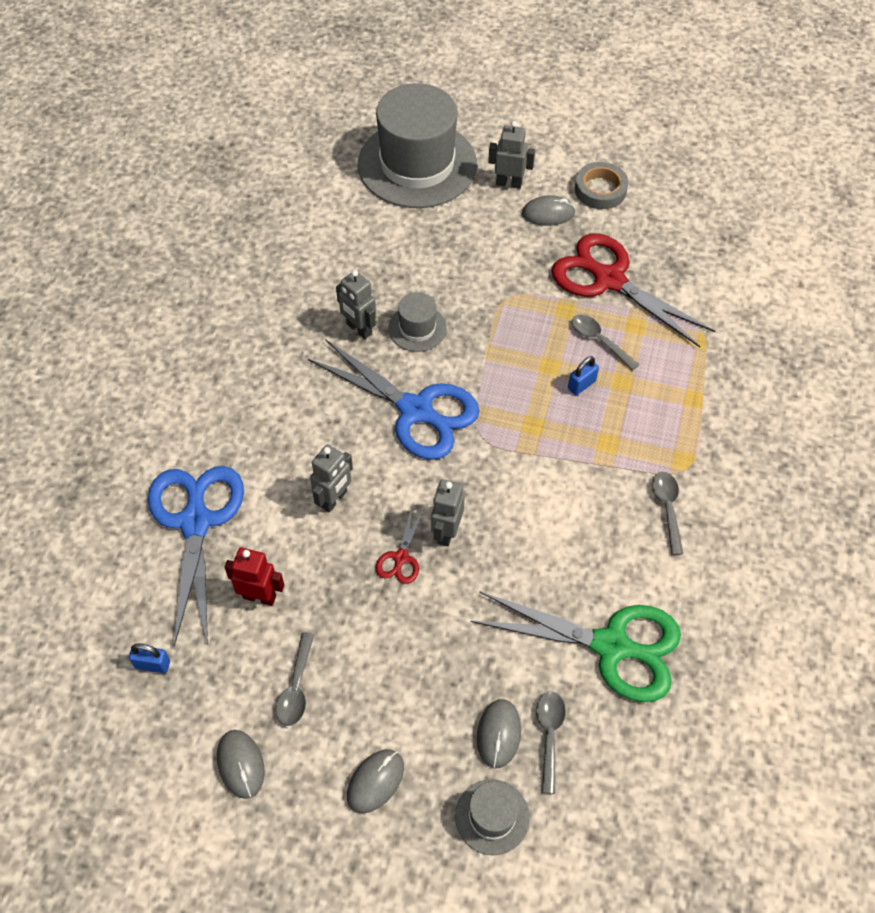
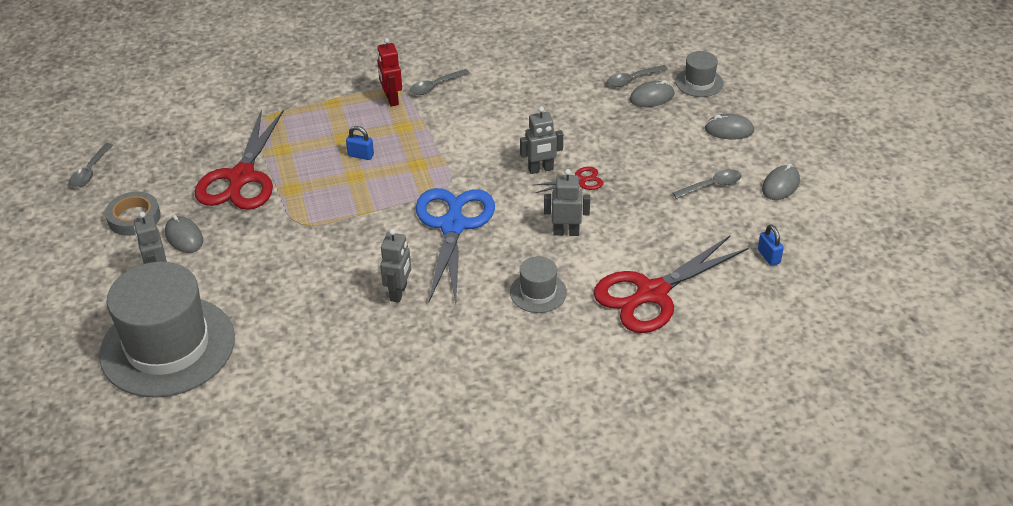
camera: 120 degrees left, 15 degrees down
(196, 522) = (652, 293): blue scissors -> red scissors
(259, 596) = (672, 232): red robot -> red robot (391, 99)
(417, 328) = (371, 259): grey hat -> grey hat (538, 292)
(599, 341) = (311, 161): grey spoon -> grey spoon (90, 171)
(611, 646) = (554, 77): green scissors -> none

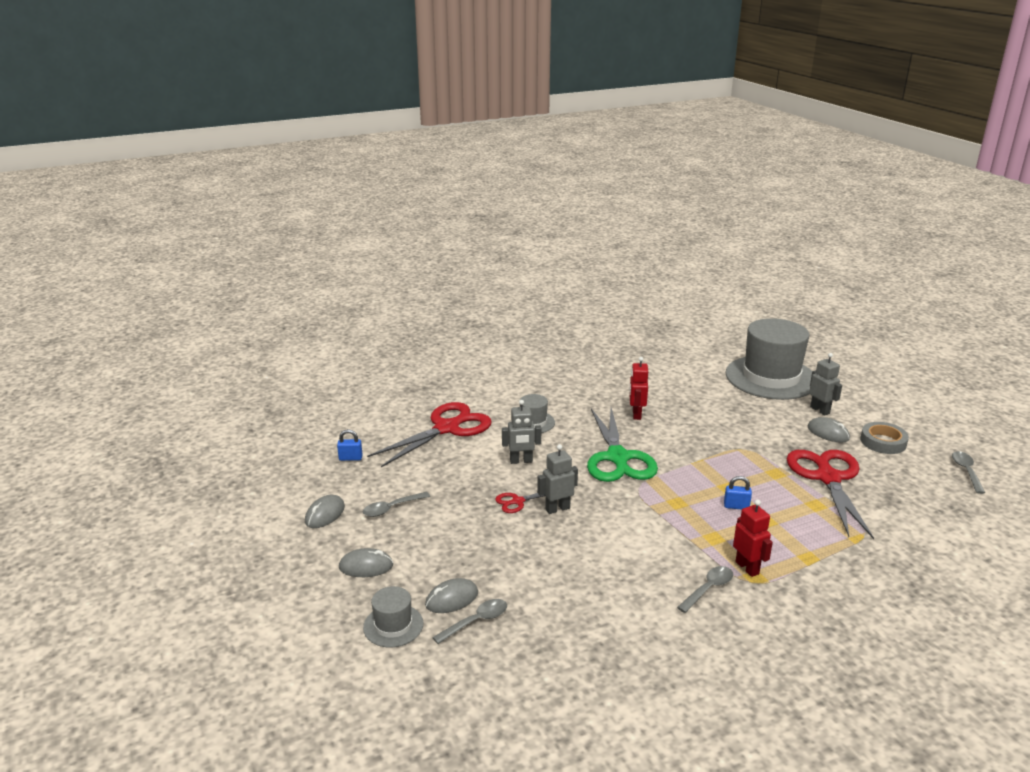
camera: 170 degrees right, 15 degrees down
(399, 292) = (636, 414): grey robot -> red robot
(453, 226) = (617, 458): blue scissors -> green scissors
(769, 256) = (350, 458): blue padlock -> blue padlock turned 60 degrees counterclockwise

